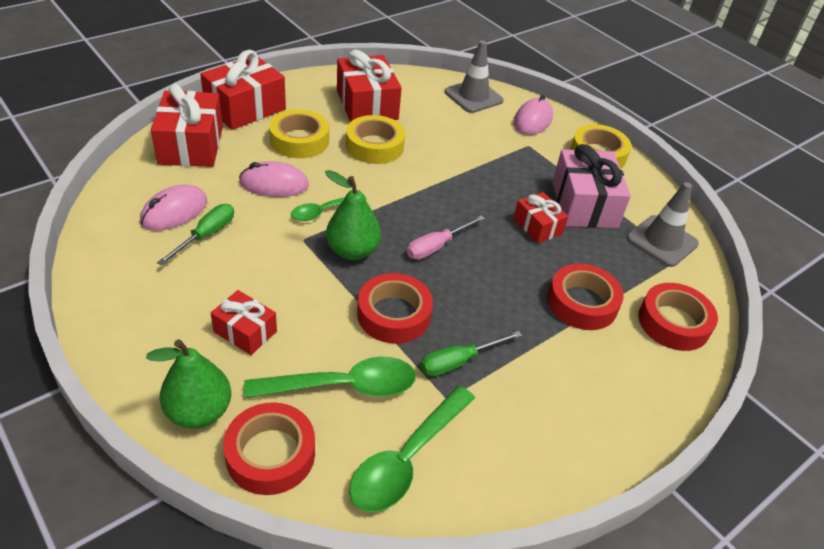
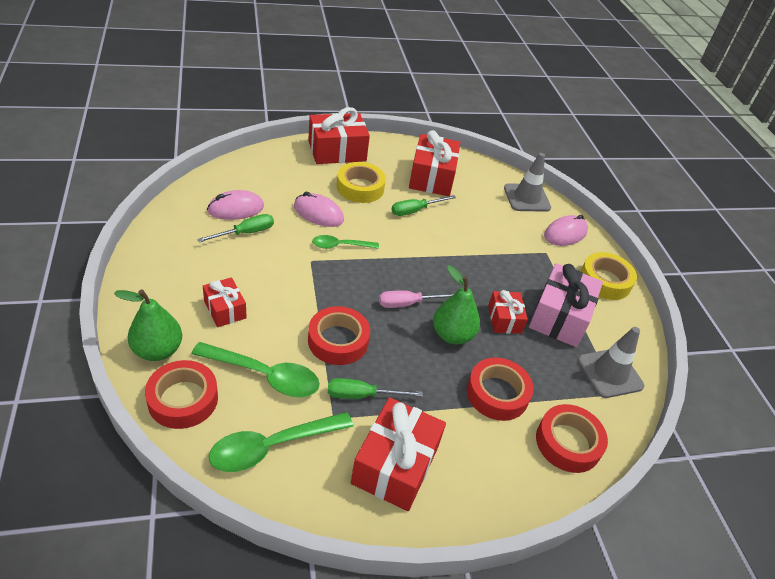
camera: 25 degrees right, 0 degrees up
(191, 145) = (279, 166): red gift -> red gift (395, 465)
(352, 251) = (341, 282): green pear -> green pear (452, 335)
(374, 146) = (415, 210): yellow tape -> green screwdriver

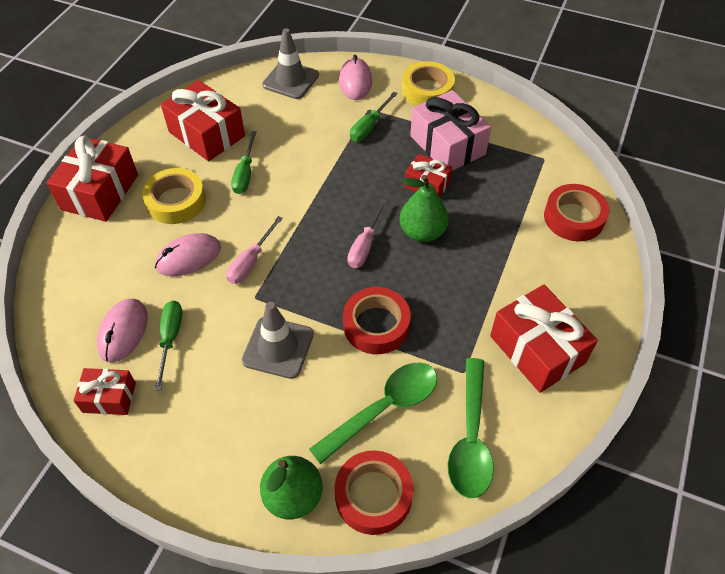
camera: 50 degrees left, 10 degrees up
(225, 309) = (274, 407): red gift -> red gift (109, 397)
(340, 246) = (251, 261): green spoon -> pink screwdriver
(362, 395) = (451, 337): green screwdriver -> green screwdriver (369, 126)
(497, 393) = (503, 236): red tape -> none
(610, 373) = (523, 149): grey traffic cone -> grey traffic cone (278, 347)

